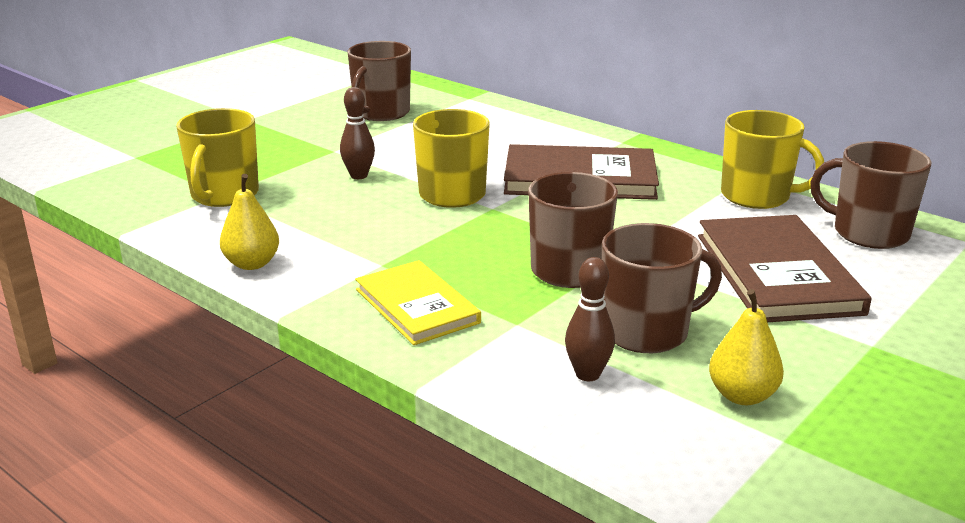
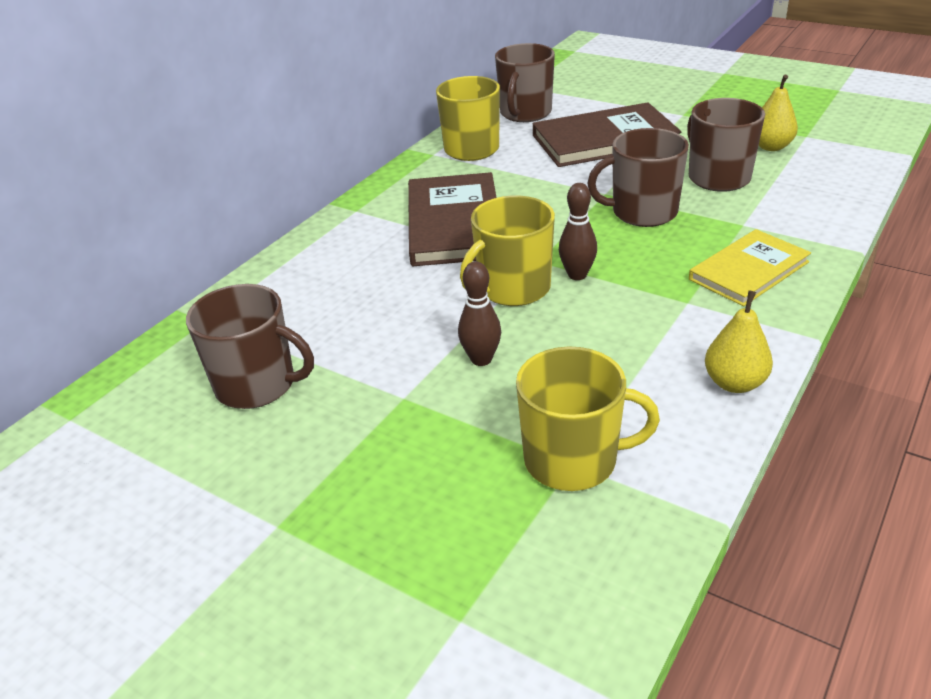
camera: 95 degrees left, 10 degrees up
(587, 374) = (789, 193): brown bowling pin -> brown bowling pin (577, 275)

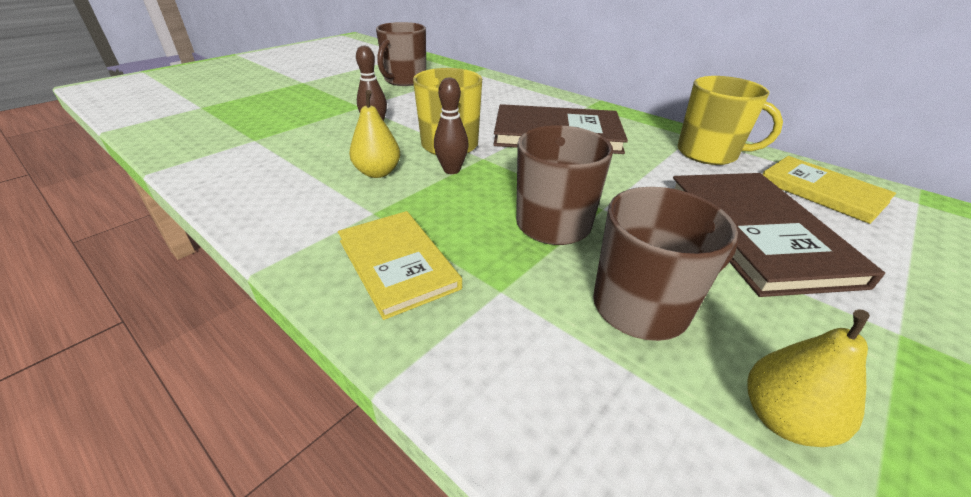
camera: 95 degrees right, 0 degrees up
(525, 113) = (822, 191): brown mug -> yellow book
(573, 460) = (256, 140): yellow mug -> none
(734, 383) = (249, 208): yellow pear -> yellow pear (378, 172)

